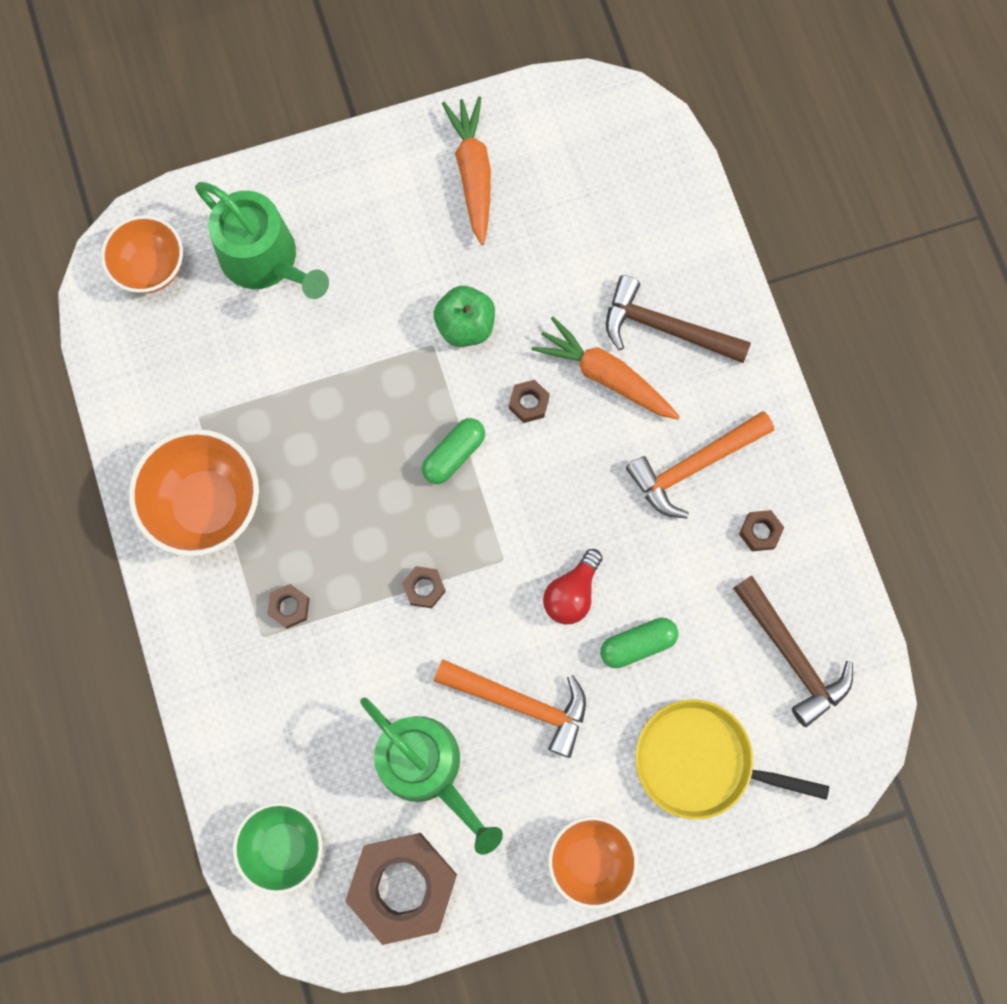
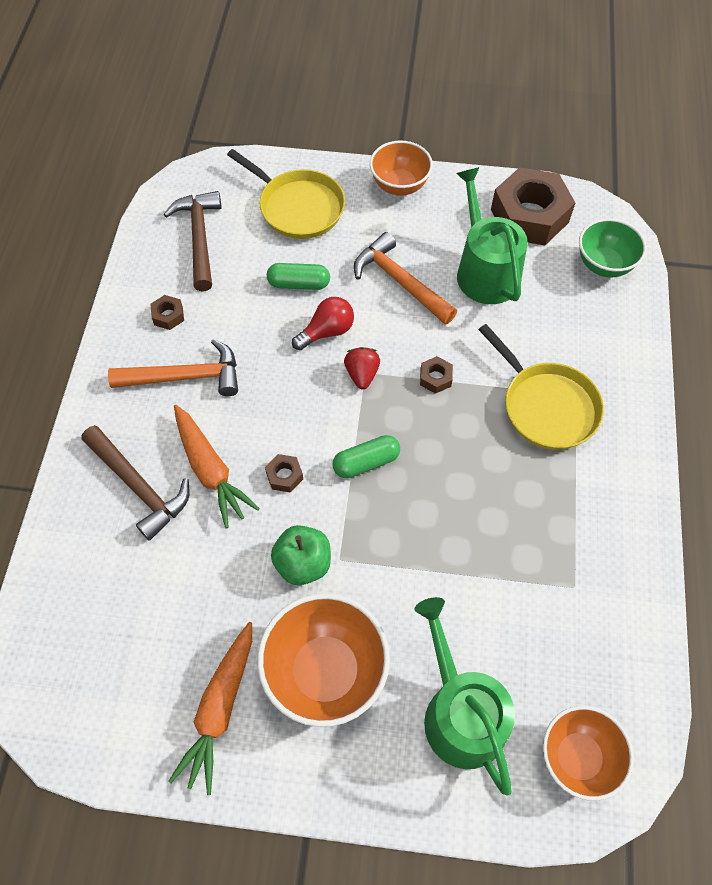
camera: 155 degrees left, 15 degrees down
(206, 504) = (590, 509): orange bowl -> orange bowl (325, 671)
(289, 607) = (546, 406): brown nut -> yellow pan
(506, 556) = (362, 374): none -> red strawberry

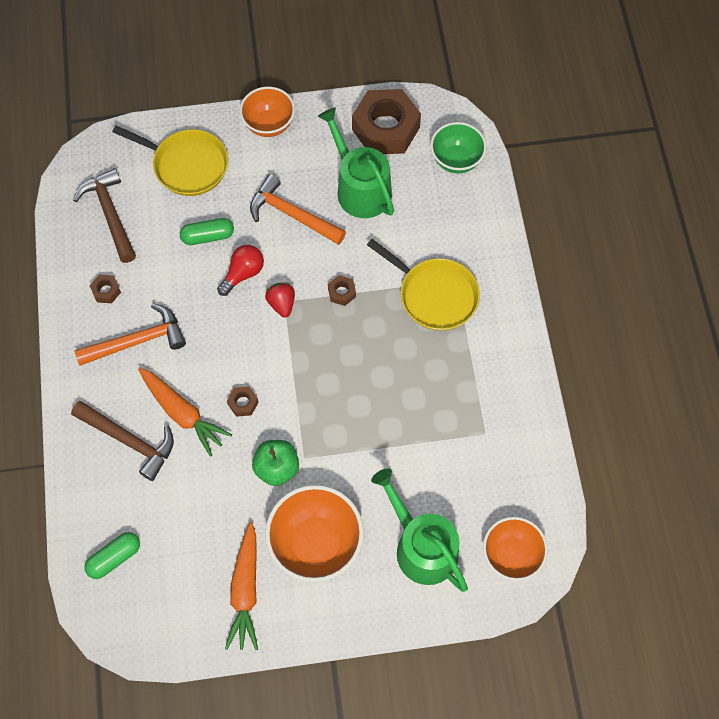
camera: 15 degrees left, 5 degrees up
(366, 462) = (304, 376): green capsule -> green capsule (114, 558)

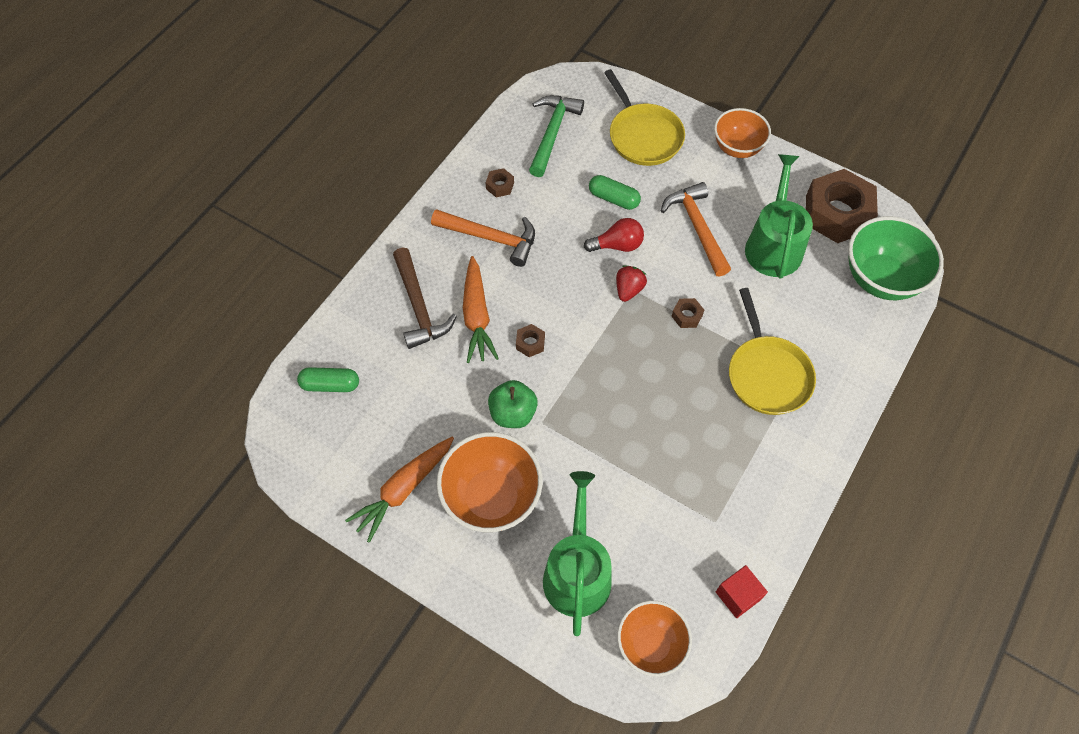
camera: 40 degrees right, 5 degrees down
(110, 214) = (552, 133): brown hammer -> green hammer
(456, 160) = (881, 279): green bowl -> green bowl, size x1.51
(540, 473) = (738, 595): none -> red cube

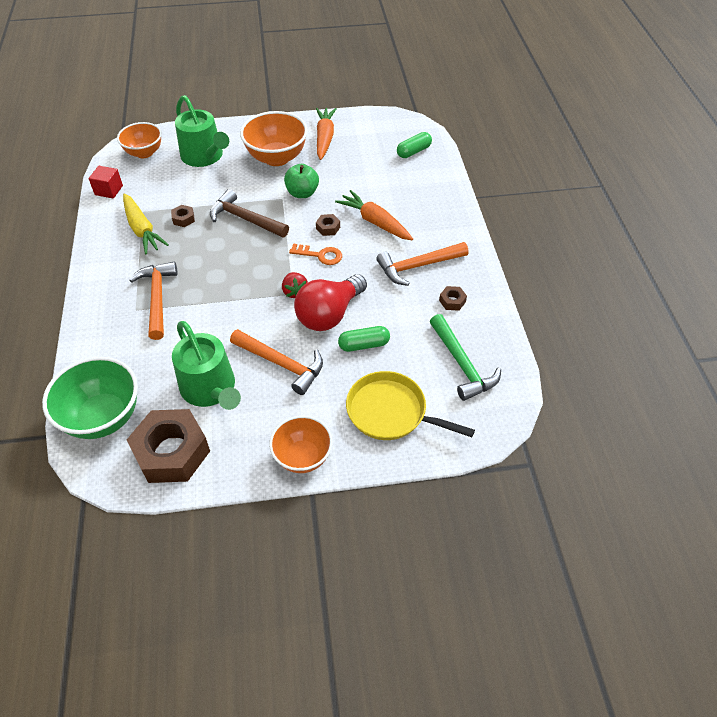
camera: 140 degrees right, 10 degrees down
(419, 307) = (413, 207): brown hammer -> brown hammer (245, 219)
(569, 314) = (320, 255): none -> orange key
(617, 245) = (329, 314): red light bulb -> red light bulb, size x1.67
(687, 316) = (240, 300): brown nut -> brown nut (183, 219)
(732, 488) = (142, 229): none -> yellow carrot
(767, 374) = (157, 298): yellow pan -> orange hammer

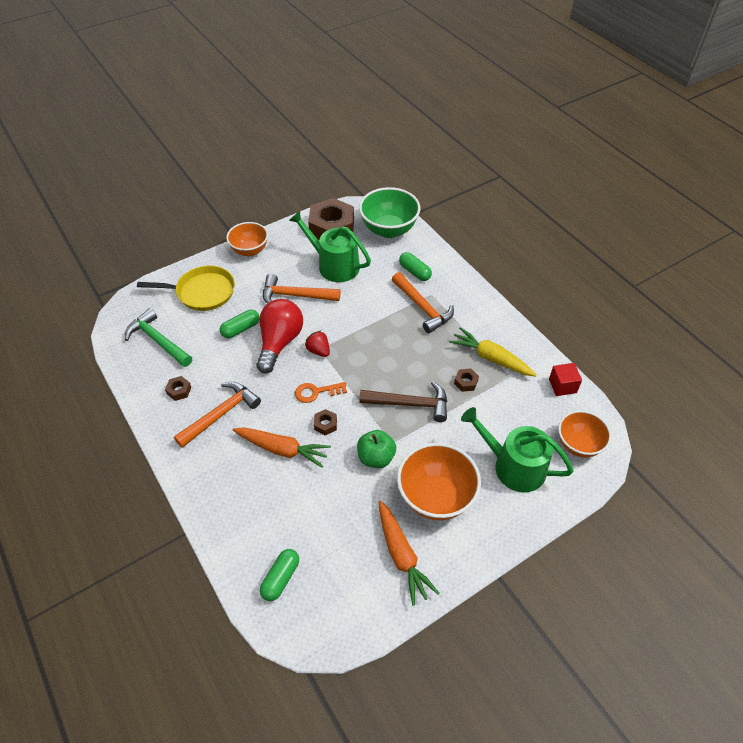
camera: 155 degrees right, 0 degrees up
(127, 343) = (414, 272): none -> green capsule

